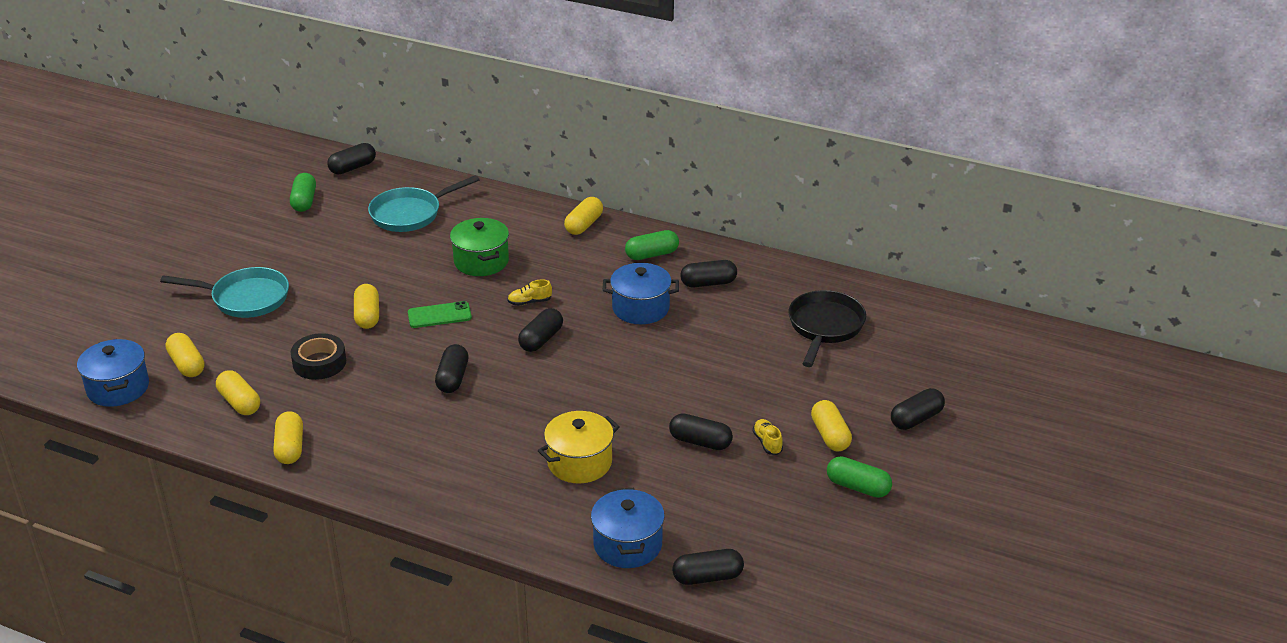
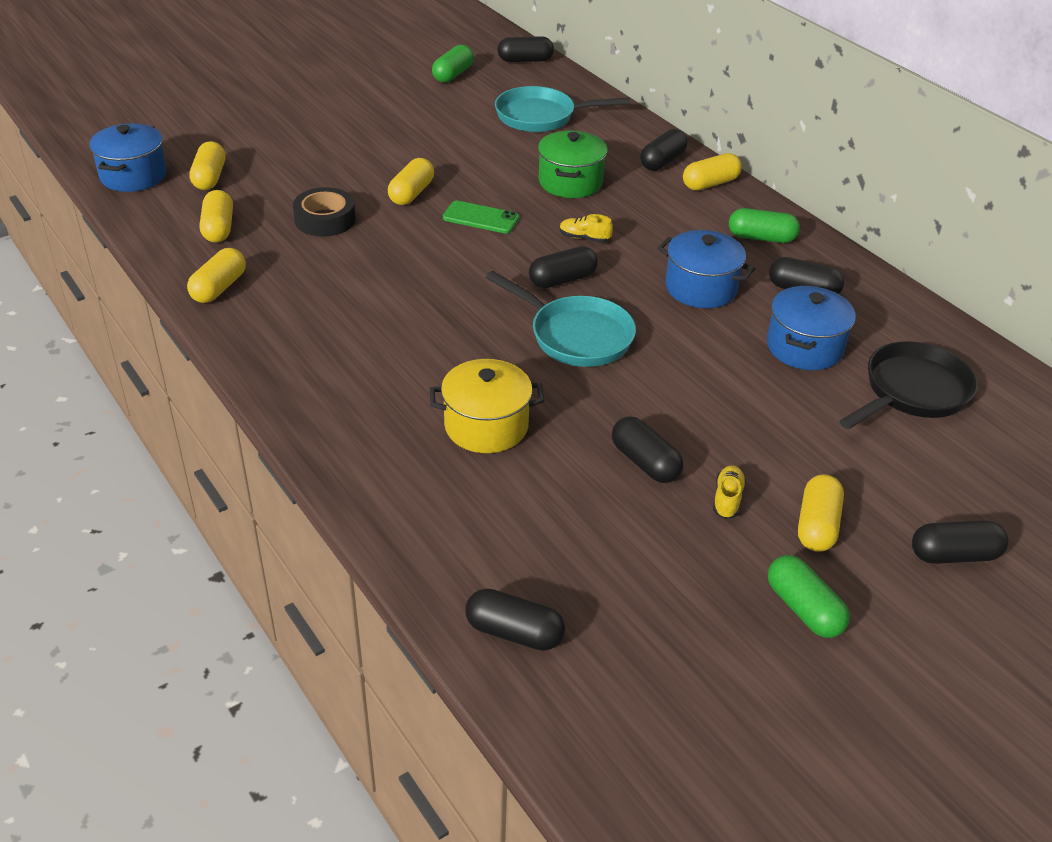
camera: 30 degrees right, 5 degrees up
(245, 298) = (317, 139): turquoise pan -> turquoise pan (575, 336)
(452, 378) = (436, 283): black capsule -> black capsule (662, 161)
(628, 544) = (455, 545): blue pot -> blue pot (804, 347)

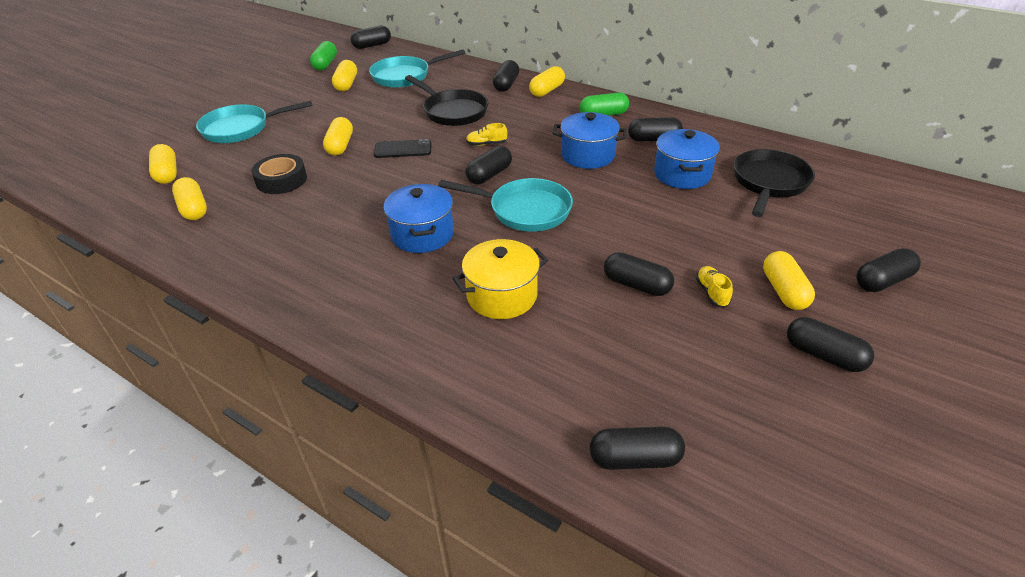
camera: 20 degrees left, 0 degrees up
(133, 176) = (97, 188): blue pot -> blue pot (422, 234)
(219, 288) = (217, 254): yellow capsule -> yellow capsule (346, 84)
(312, 141) = (241, 129): none -> turquoise pan
(481, 218) = (403, 149): green phone -> black phone
(570, 182) = (452, 111): green pot -> black pan
(803, 609) = (823, 355): green capsule -> black capsule

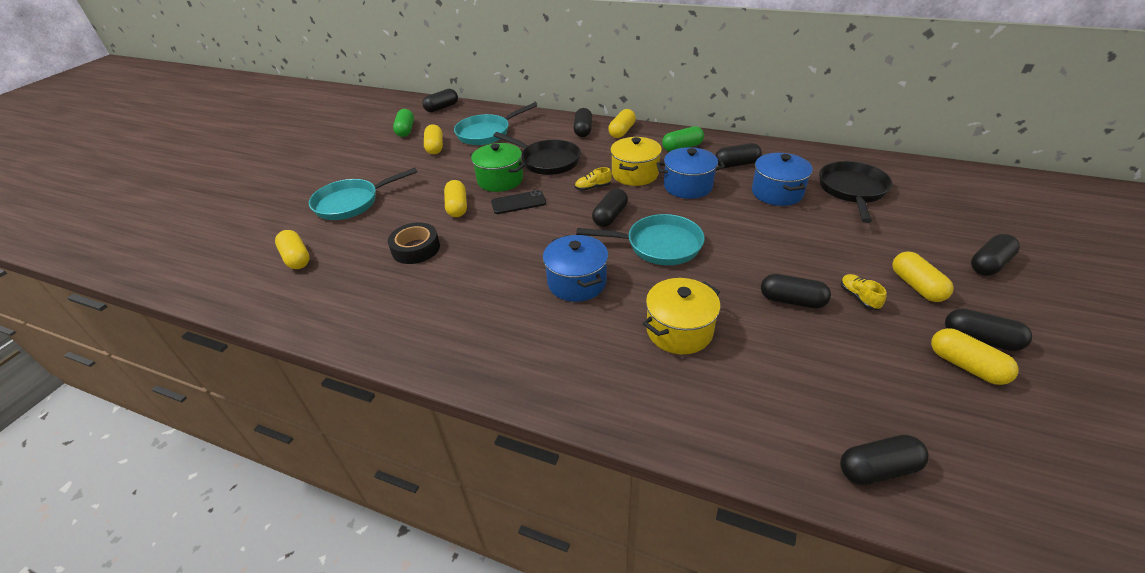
camera: 10 degrees left, 0 degrees up
(193, 209) = (340, 290): yellow capsule -> yellow capsule (966, 366)
(395, 125) = (500, 180): none -> green pot
(537, 136) = (635, 174): none -> yellow pot

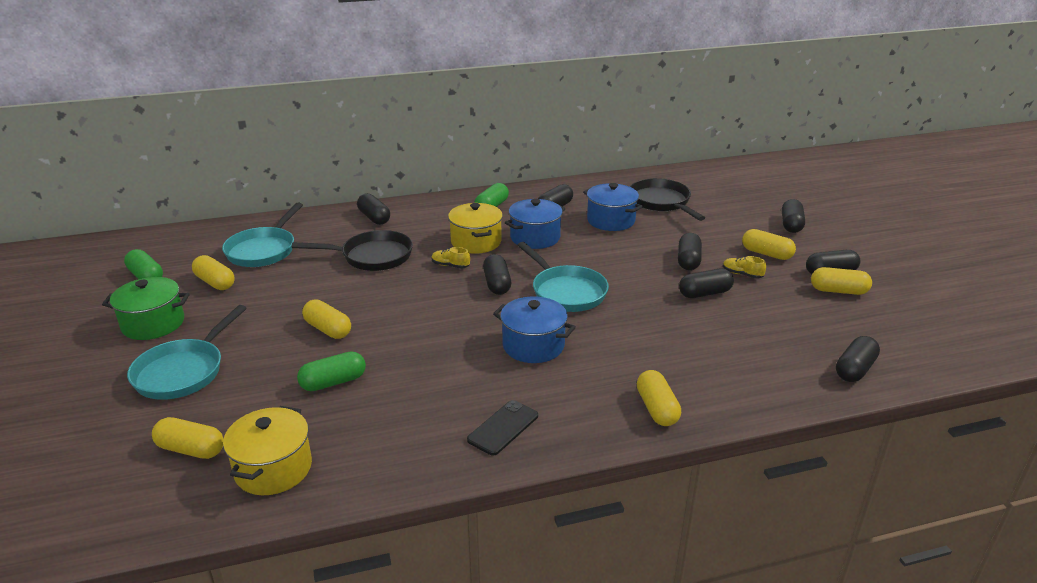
camera: 40 degrees left, 10 degrees down
(416, 248) = (333, 382): black tape -> green capsule
(442, 108) = (163, 240): black capsule -> black capsule (688, 261)
(500, 180) = (343, 289): green pot -> green pot (153, 324)
(518, 203) = (391, 303): black phone -> black phone (503, 428)
(593, 187) = (450, 265): yellow shoe -> yellow shoe turned 75 degrees clockwise
(622, 131) = (416, 208): yellow capsule -> yellow capsule (657, 409)
(658, 245) = (566, 292): turquoise pan -> turquoise pan turned 90 degrees clockwise
(679, 330) = (654, 345): yellow pot -> yellow pot (273, 469)

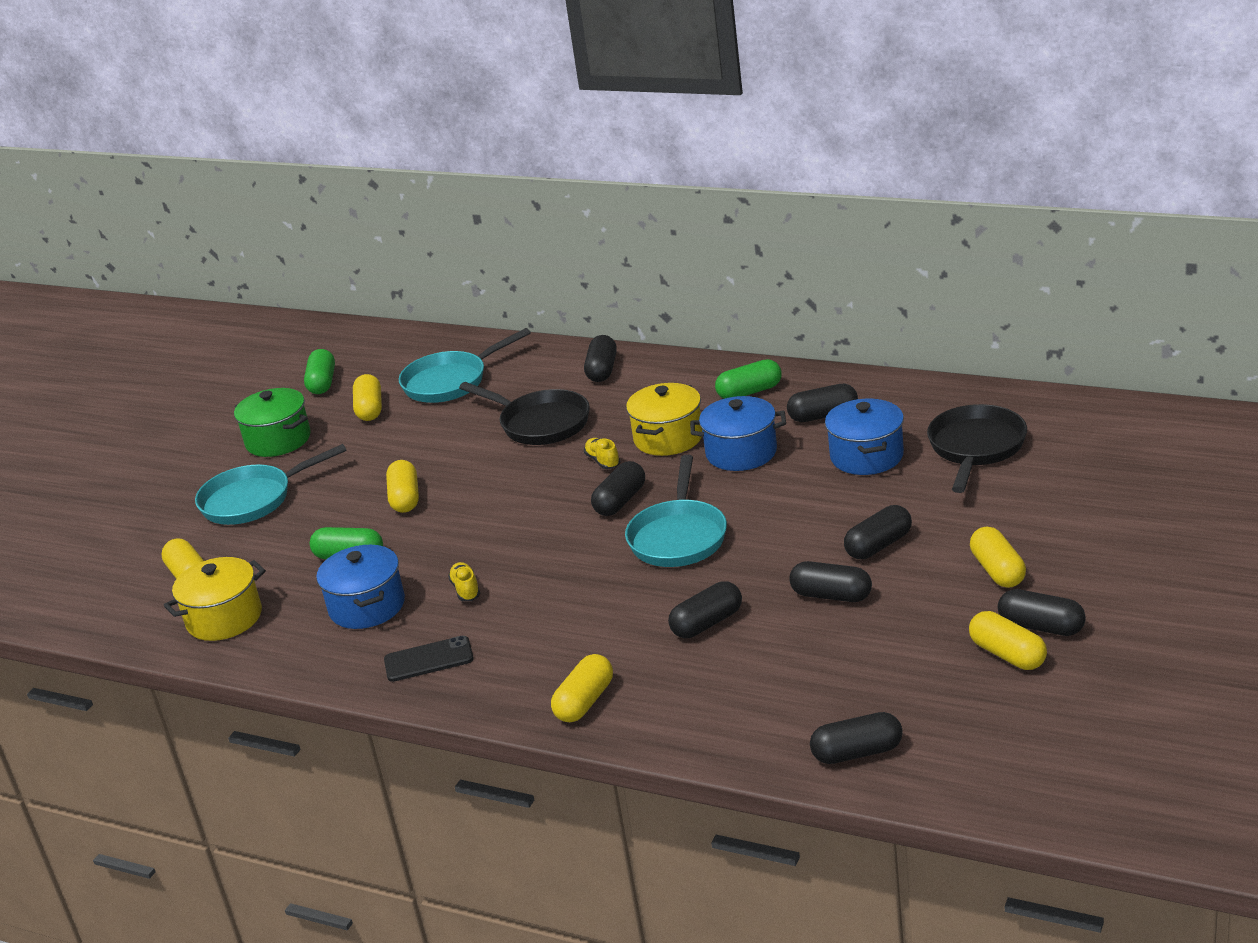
camera: 45 degrees right, 0 degrees up
(533, 345) = (562, 588): blue pot -> blue pot (367, 606)
(742, 274) = (917, 587): yellow shoe -> yellow shoe (466, 590)
(791, 225) = (1107, 540): black capsule -> black capsule (707, 623)

